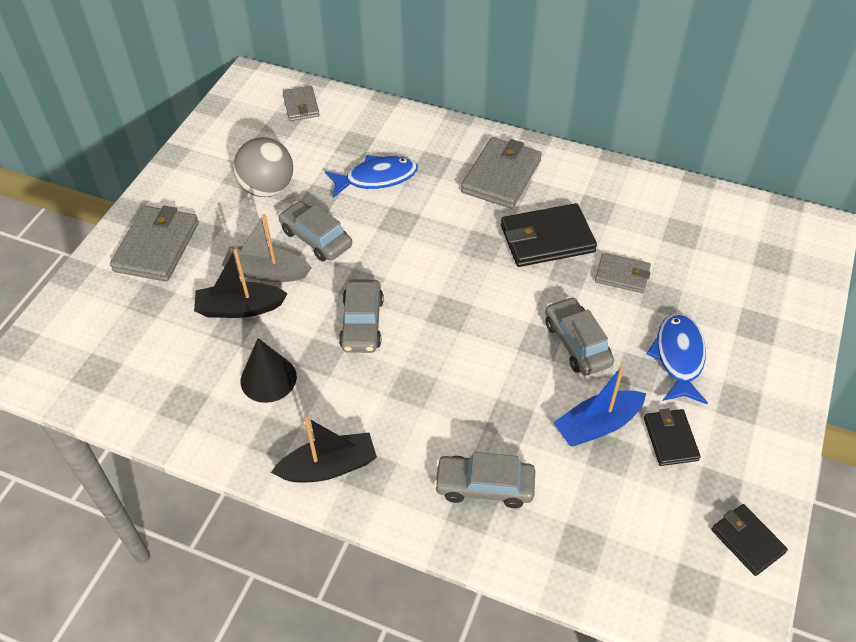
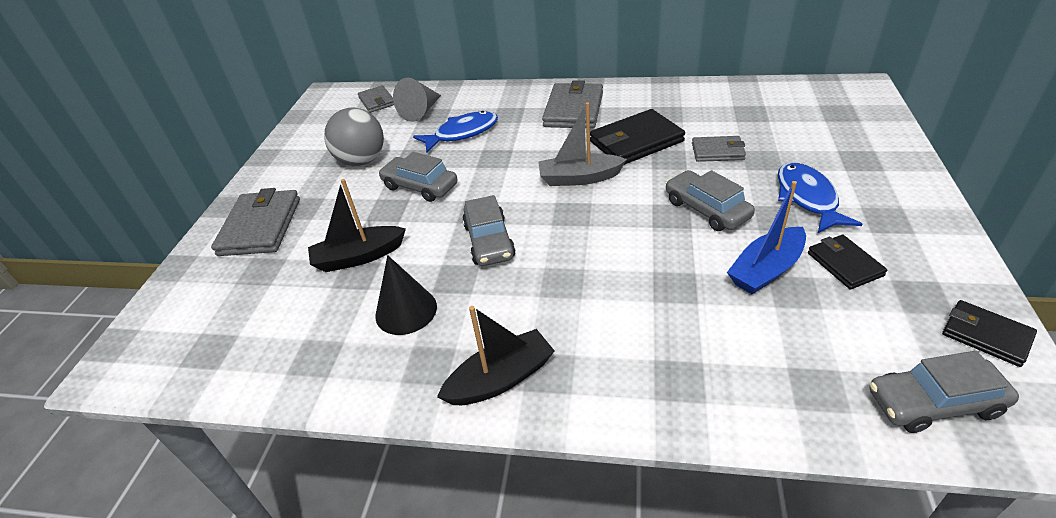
camera: 10 degrees left, 10 degrees down
(267, 272) = (379, 222): grey boat -> grey boat (579, 178)
(343, 134) = (421, 111): none -> grey cone
(484, 486) = (681, 354): grey car -> grey car (934, 403)

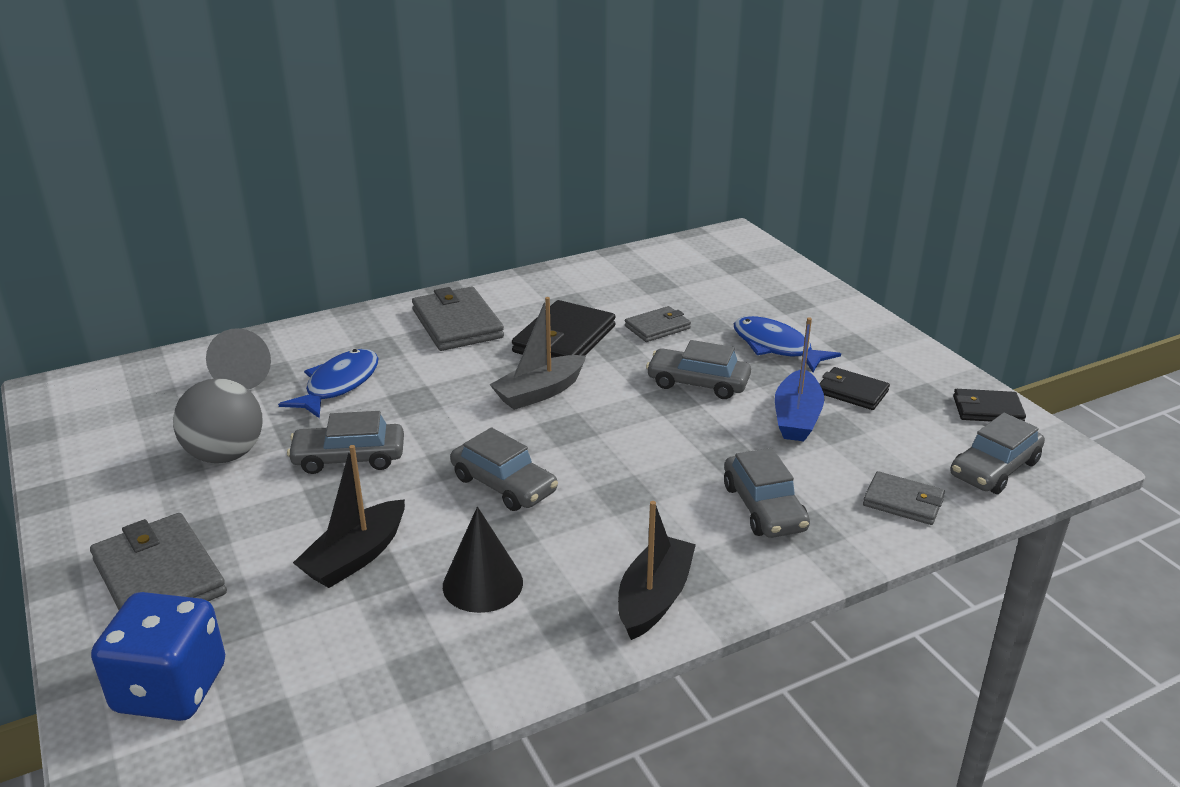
camera: 40 degrees left, 10 degrees down
(198, 300) = (171, 688): none -> blue dice
(377, 101) = (158, 379): grey wallet -> grey wallet (903, 502)
(658, 341) = (764, 507): none -> grey car

